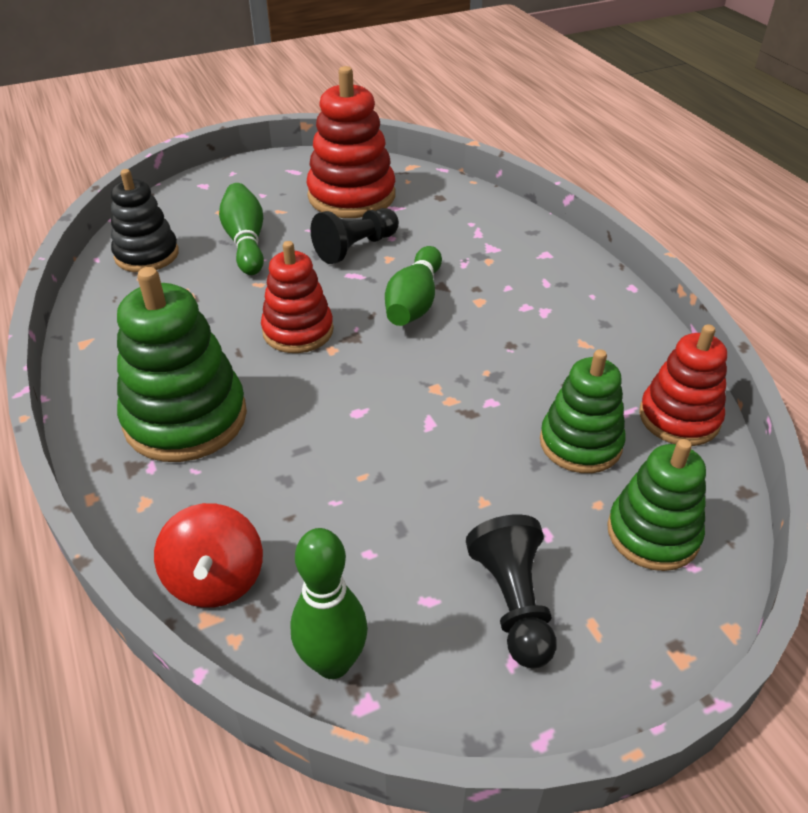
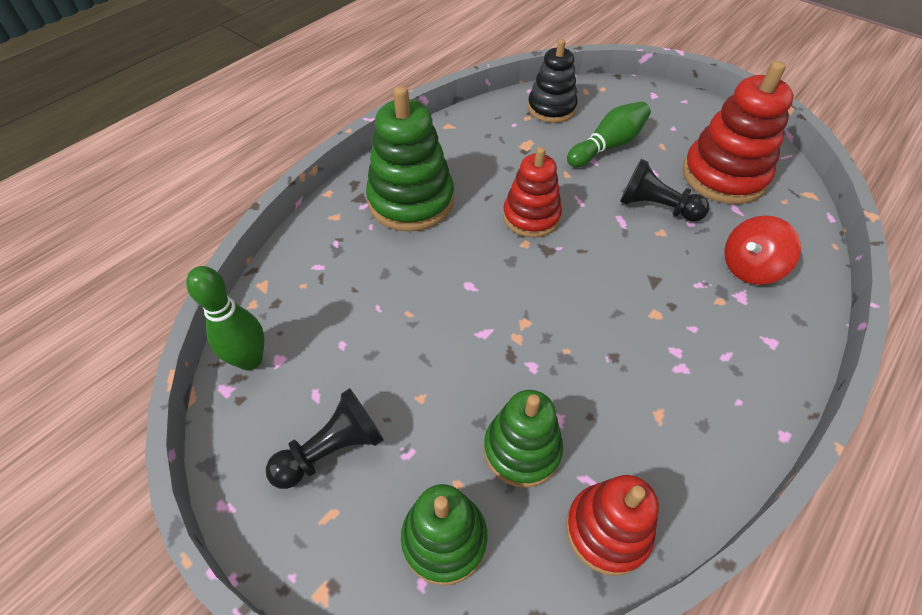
camera: 65 degrees right, 10 degrees up
(215, 579) = (291, 275): red spinning top -> red spinning top (749, 268)
(414, 302) = (618, 270): green bowling pin -> none

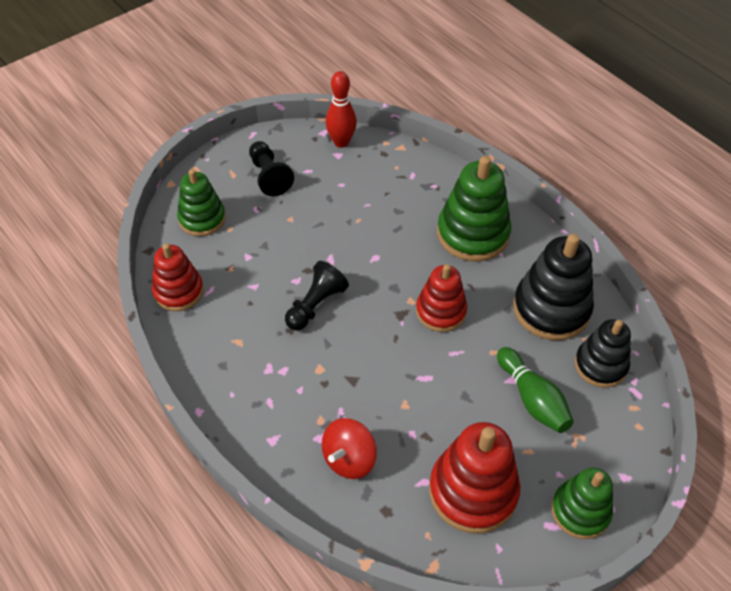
camera: 100 degrees right, 0 degrees up
(250, 360) = (341, 142): green bowling pin -> red bowling pin
(498, 139) = (551, 309): none -> black stacking toy
(522, 450) = (239, 262): green stacking toy -> green stacking toy (580, 511)
(656, 207) = (437, 411): black pawn -> black pawn (316, 305)
(749, 268) = (349, 459): red spinning top -> red spinning top turned 120 degrees counterclockwise

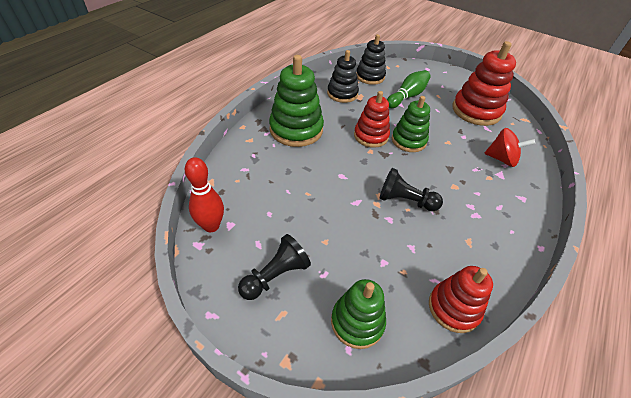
camera: 110 degrees left, 5 degrees down
(551, 309) = (342, 94): black stacking toy -> black stacking toy, size x0.65
(580, 511) = (455, 79): green stacking toy -> green stacking toy (408, 141)

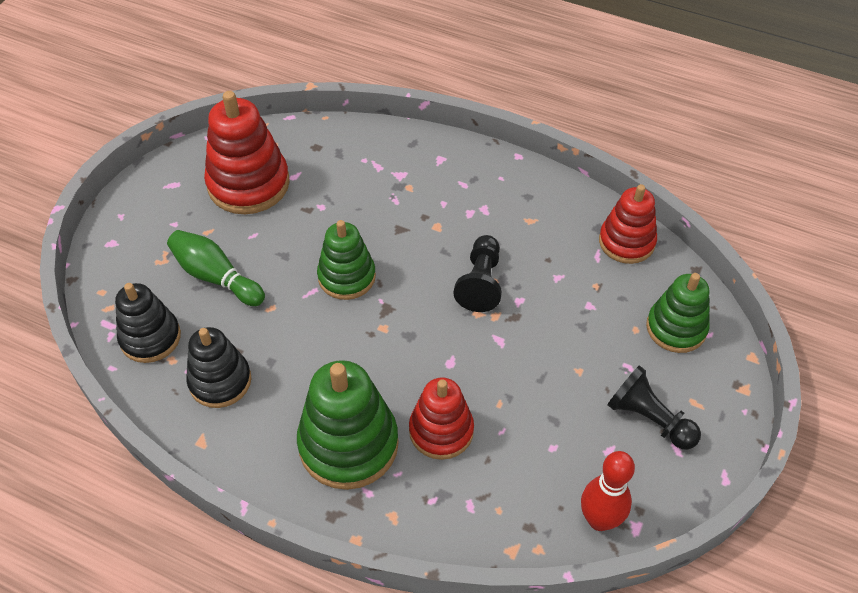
camera: 95 degrees left, 5 degrees up
(371, 136) = (345, 328): red stacking toy -> red stacking toy (441, 431)
(501, 159) = (366, 169): red spinning top -> none

